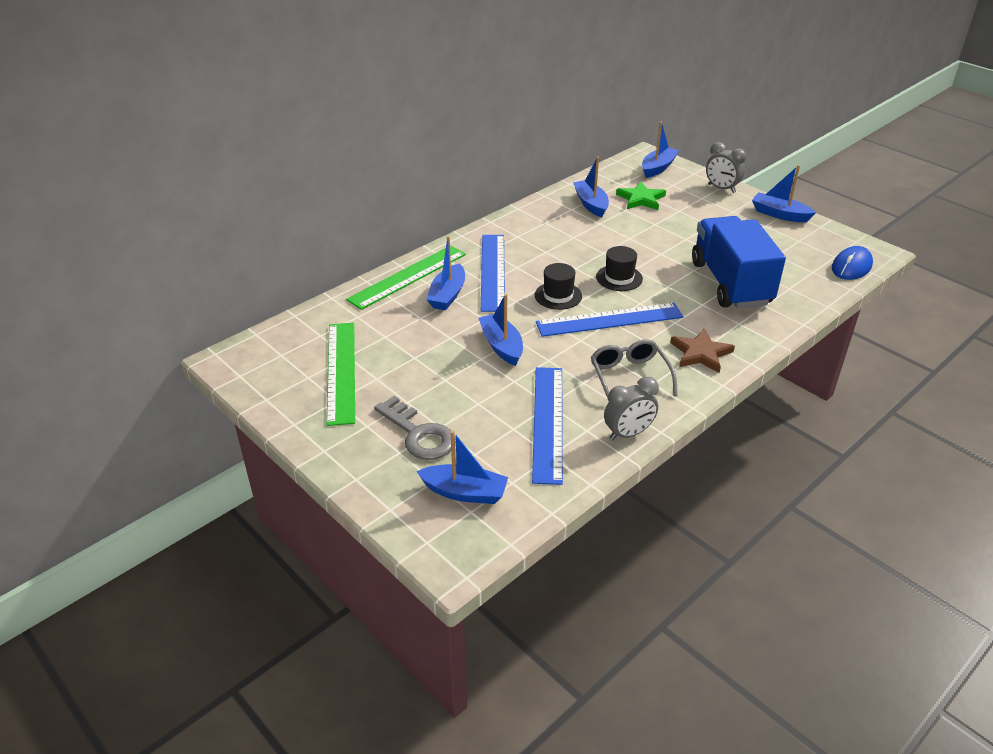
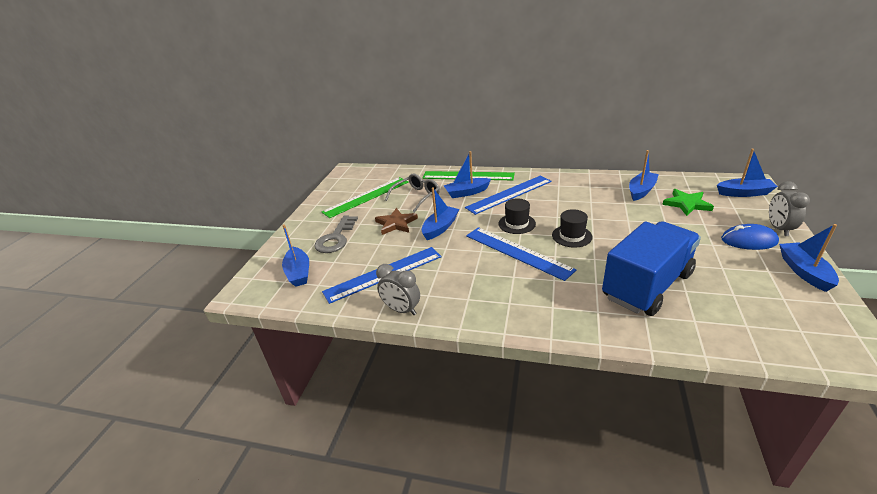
camera: 60 degrees right, 5 degrees down
(629, 377) = (464, 286): grey glasses -> grey glasses (416, 197)
(701, 353) = (531, 307): brown star -> brown star (396, 223)
(851, 267) = (804, 349): blue mouse -> blue mouse (749, 240)

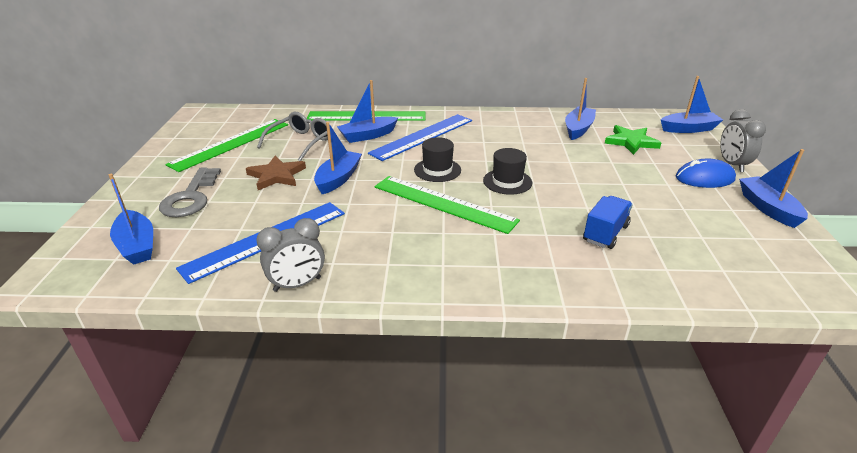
camera: 15 degrees left, 0 degrees up
(401, 310) = (297, 284): grey clock -> grey clock turned 45 degrees counterclockwise
(517, 252) = (443, 203): blue ruler -> green ruler
(646, 285) = (605, 233): blue truck -> blue truck, size x0.48

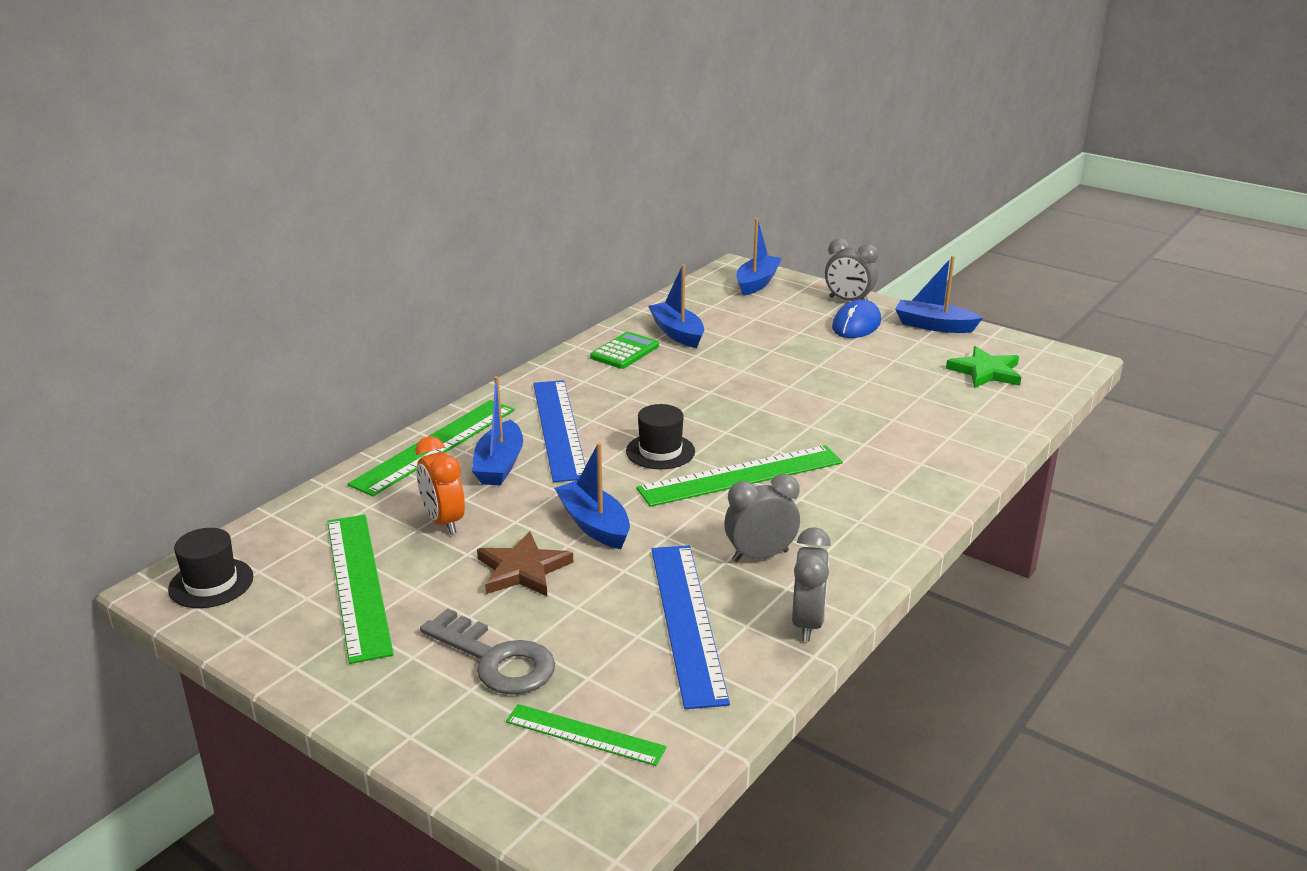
camera: 55 degrees left, 5 degrees down
(137, 245) = (585, 734): blue boat -> green ruler
(301, 142) = (443, 522): grey glasses -> orange clock
(359, 241) = (760, 556): none -> grey clock
(507, 181) = (740, 421): black hat -> black hat (211, 583)
(530, 123) = (625, 352): none -> green calculator
(605, 233) = (894, 414): blue truck -> none
(631, 142) = (744, 321): green star -> green star (985, 372)

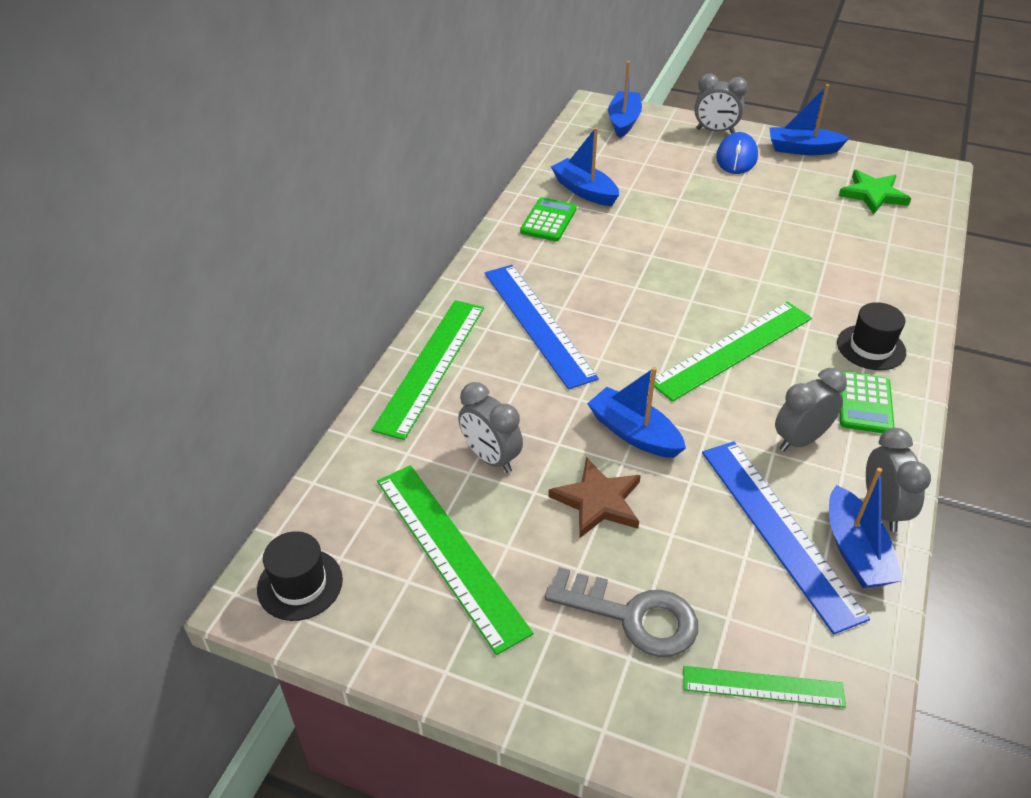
camera: 15 degrees left, 15 degrees up
(443, 522) = (490, 458): orange clock -> grey clock
(499, 465) = (506, 378): blue boat -> blue boat (855, 550)
(660, 451) = (646, 334): black hat -> black hat (871, 347)
(850, 538) = (864, 403): none -> green calculator

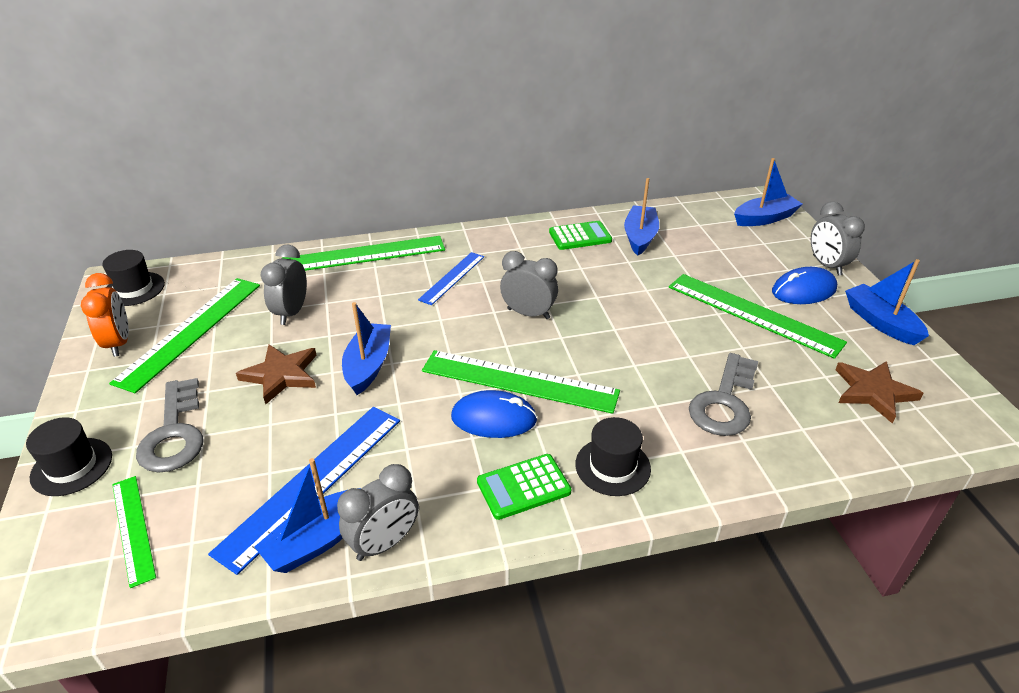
camera: 55 degrees right, 5 degrees down
(414, 628) = (119, 343): none -> orange clock
(538, 323) = (452, 278): blue ruler -> blue ruler, size x0.58
(627, 723) = (72, 466): none -> black hat
(745, 194) = (753, 314): none -> green ruler
(771, 385) = (494, 418): none -> blue mouse
(800, 440) = (436, 460): grey clock -> grey clock (528, 314)
(837, 261) = (724, 402): none -> grey key
(873, 194) = (873, 392): green star -> brown star

